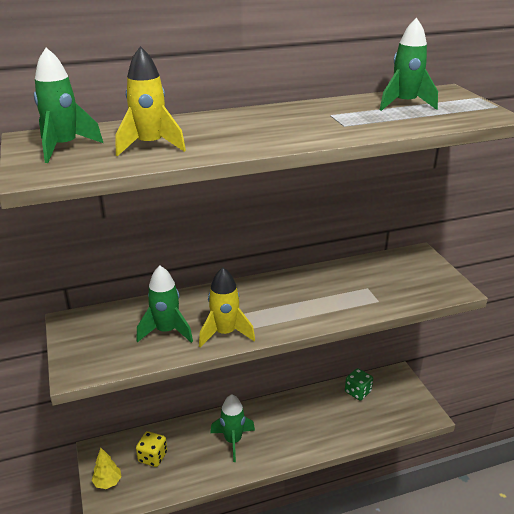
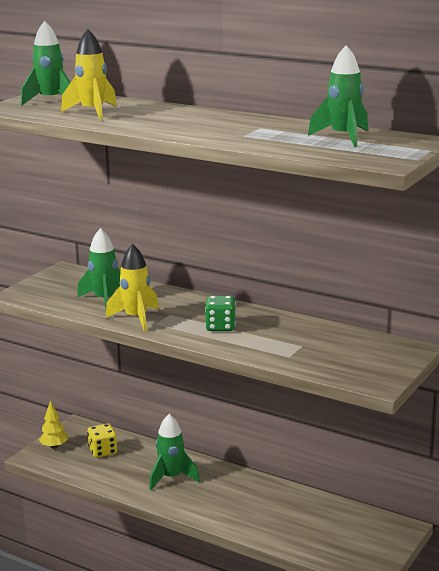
camera: 50 degrees right, 10 degrees down
(357, 392) = (334, 514): green dice -> green dice (220, 327)

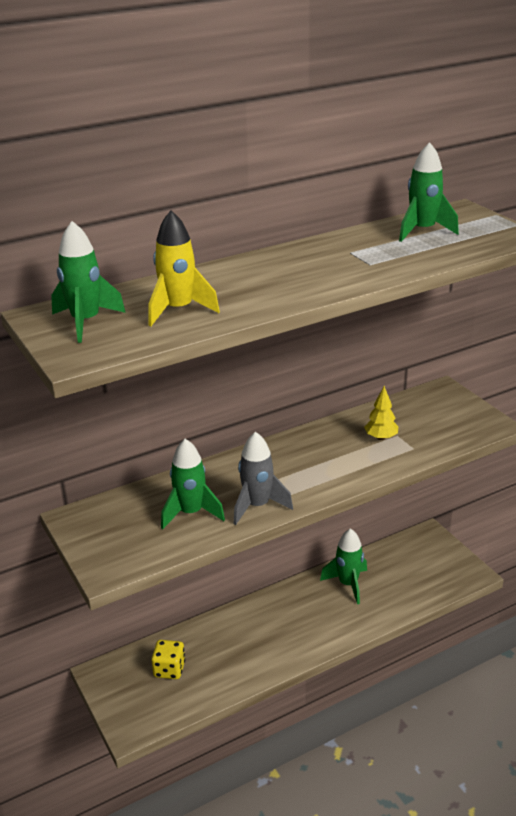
camera: 60 degrees left, 10 degrees up
(54, 446) = (125, 705): yellow tree -> yellow tree (381, 437)
(136, 319) = (257, 506): yellow rocket -> grey rocket
(171, 478) = (258, 636): green rocket -> green rocket (348, 584)
(220, 327) = (322, 463): green dice -> none

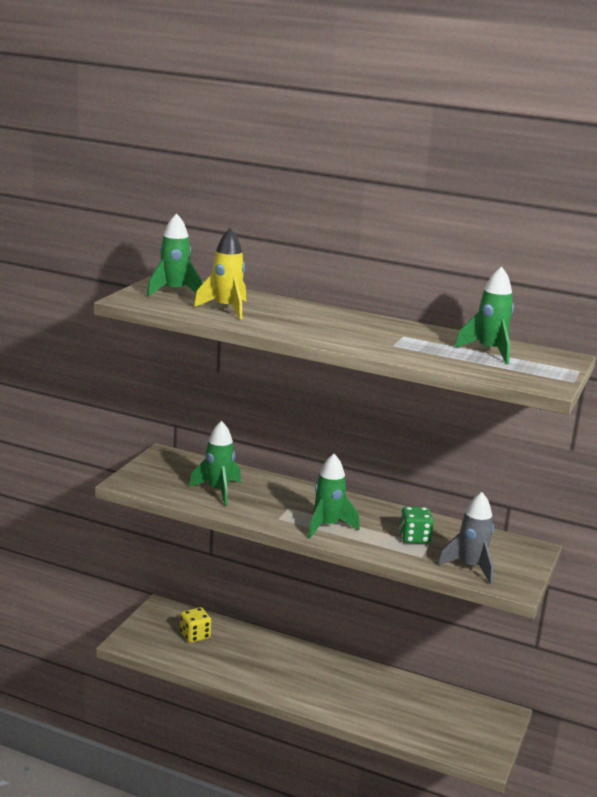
camera: 50 degrees right, 10 degrees down
(257, 506) = (257, 512): grey rocket -> grey rocket (470, 567)
(348, 584) = (382, 688): green rocket -> green rocket (327, 526)
(381, 437) = (414, 538): yellow tree -> green dice

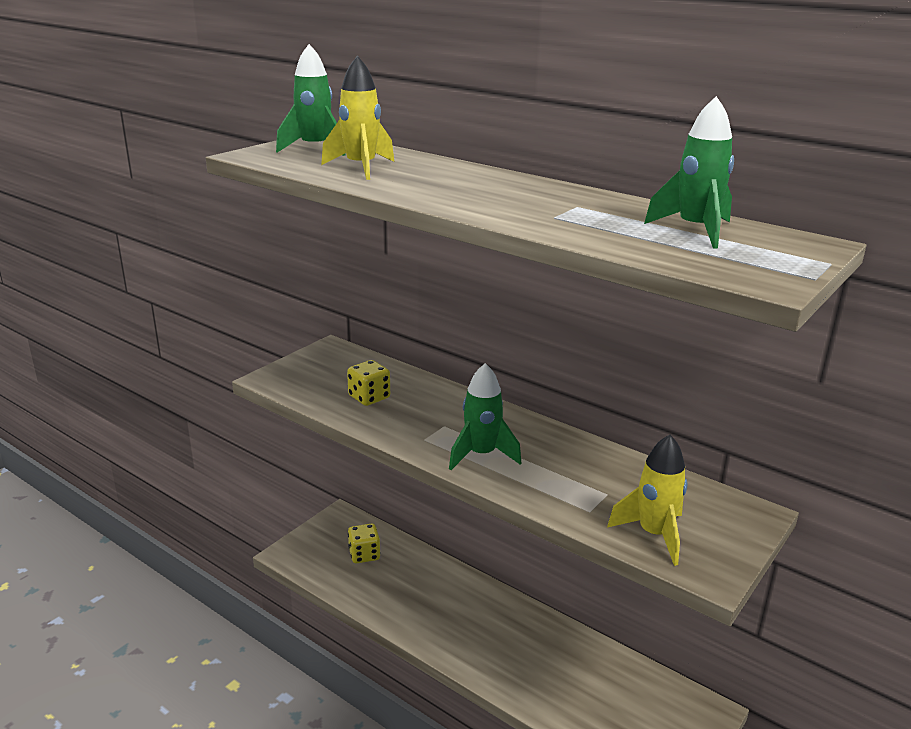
camera: 15 degrees right, 5 degrees up
(218, 491) = (369, 397): green rocket -> yellow dice
(414, 538) = (590, 482): green dice -> none
(470, 567) = (654, 534): grey rocket -> yellow rocket

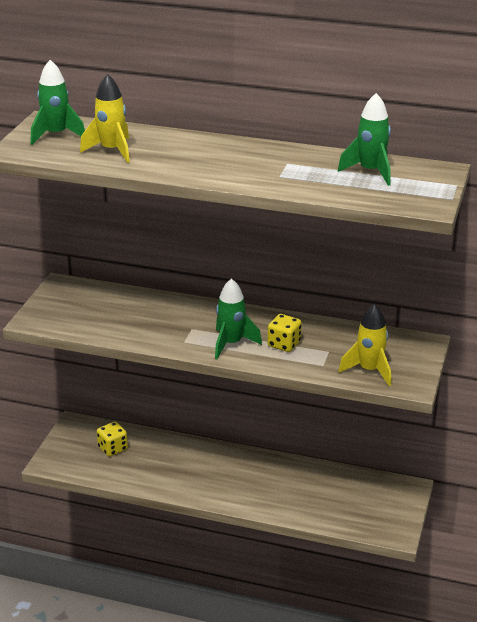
camera: 20 degrees left, 5 degrees up
(369, 397) = (122, 319): yellow dice -> yellow dice (284, 344)

